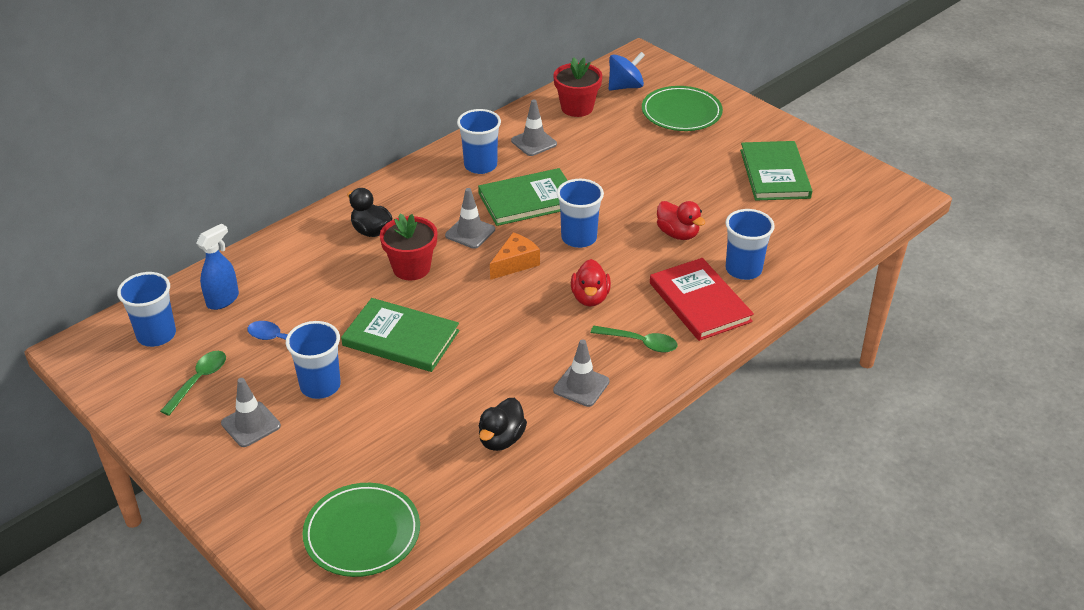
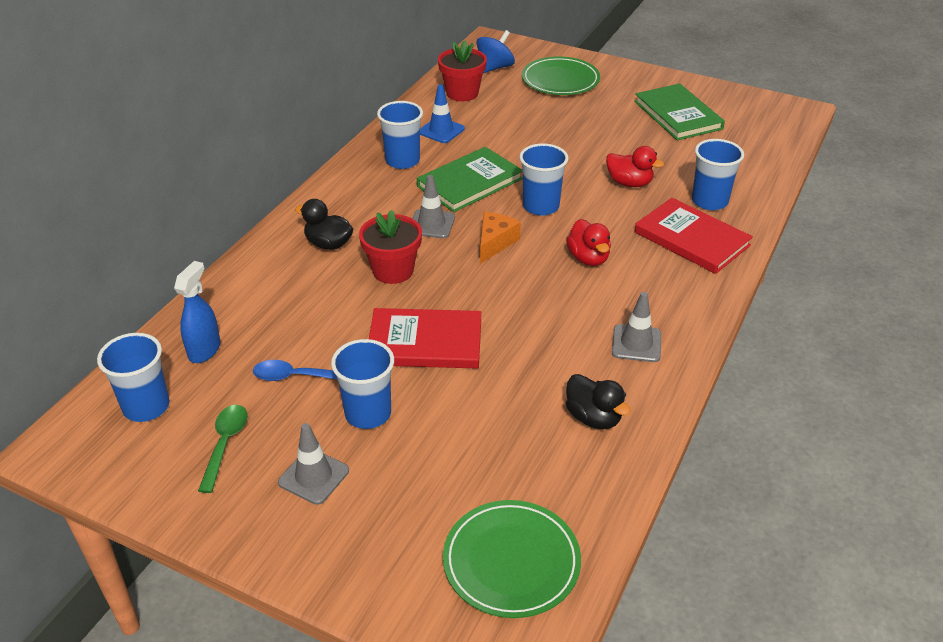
camera: 20 degrees left, 0 degrees up
(401, 338) = (425, 342): green book -> red book
(501, 439) = (593, 417): black duck -> black duck turned 45 degrees counterclockwise
(534, 142) = (441, 130): grey traffic cone -> blue traffic cone
(640, 343) = (663, 288): green spoon -> none

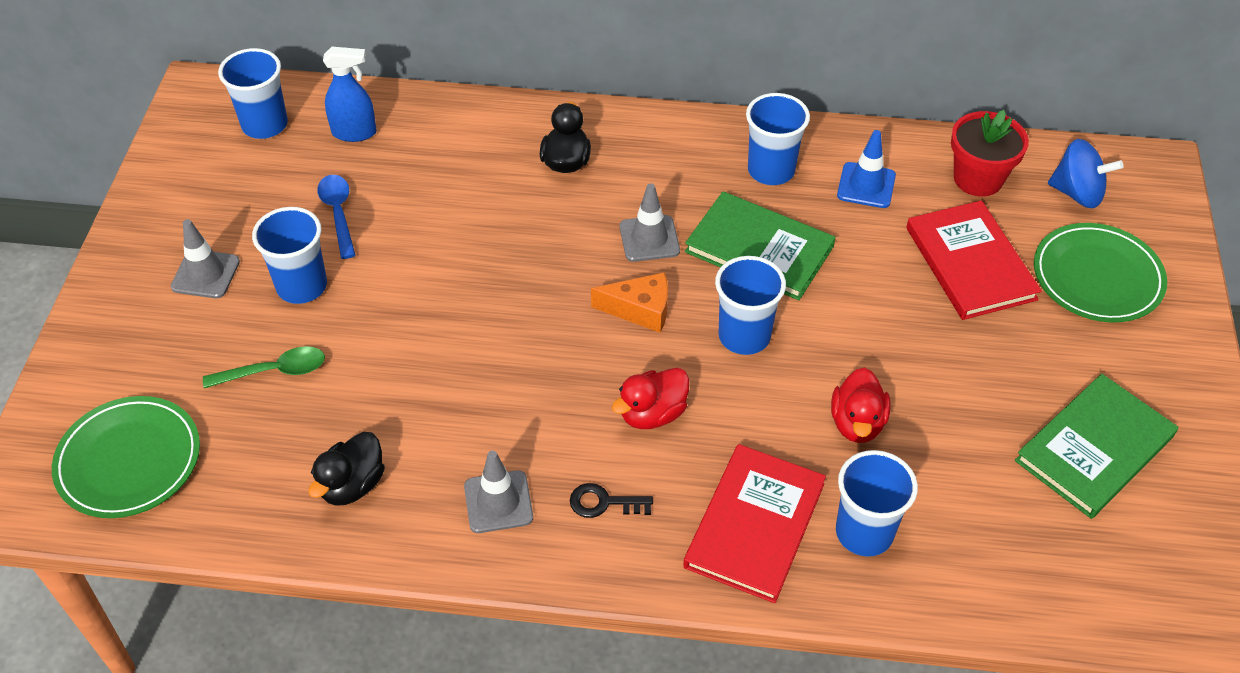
camera: 70 degrees right, 10 degrees up
(225, 444) = (231, 196): green spoon -> green spoon (275, 371)
(393, 271) = (542, 232): red flower pot -> none
(425, 342) = (427, 298): red book -> red book (970, 263)
(654, 295) = (603, 503): none -> black key

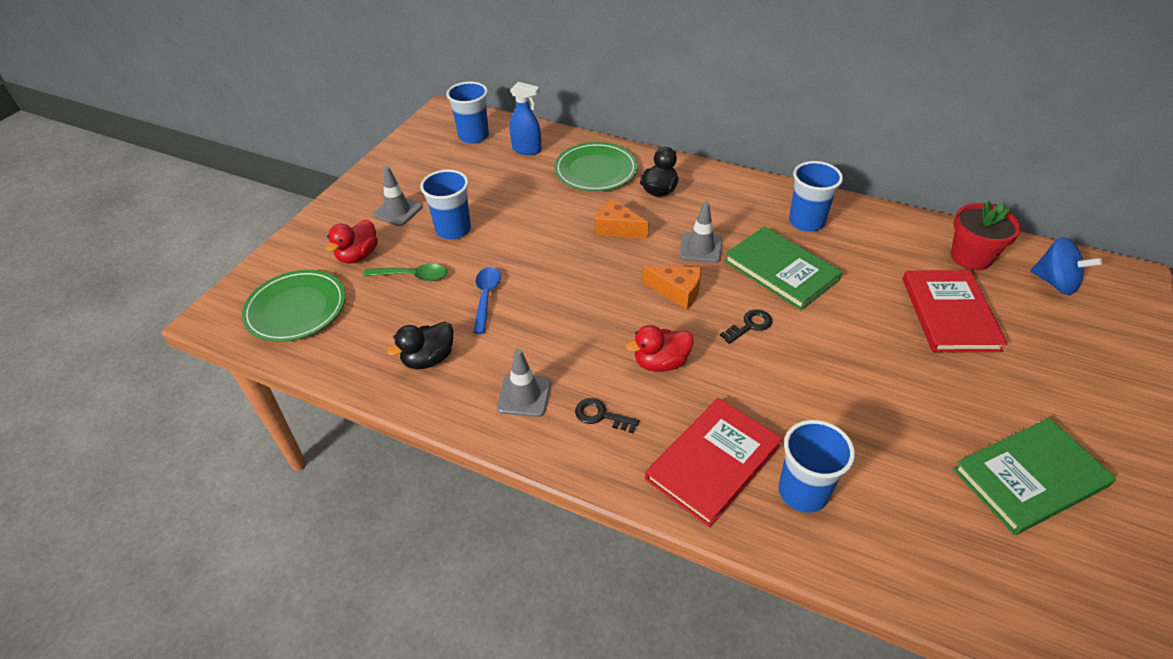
camera: 20 degrees right, 5 degrees down
(338, 213) = (496, 193): blue spoon -> blue spoon (486, 297)
(529, 233) = (617, 228): none -> orange cheese
(744, 336) = (750, 325): blue cup -> black key
(857, 423) = (821, 407): red duck -> red duck (358, 255)
(866, 185) = (877, 245): blue traffic cone -> none
(1097, 277) = (1060, 346): green plate -> green plate (595, 170)

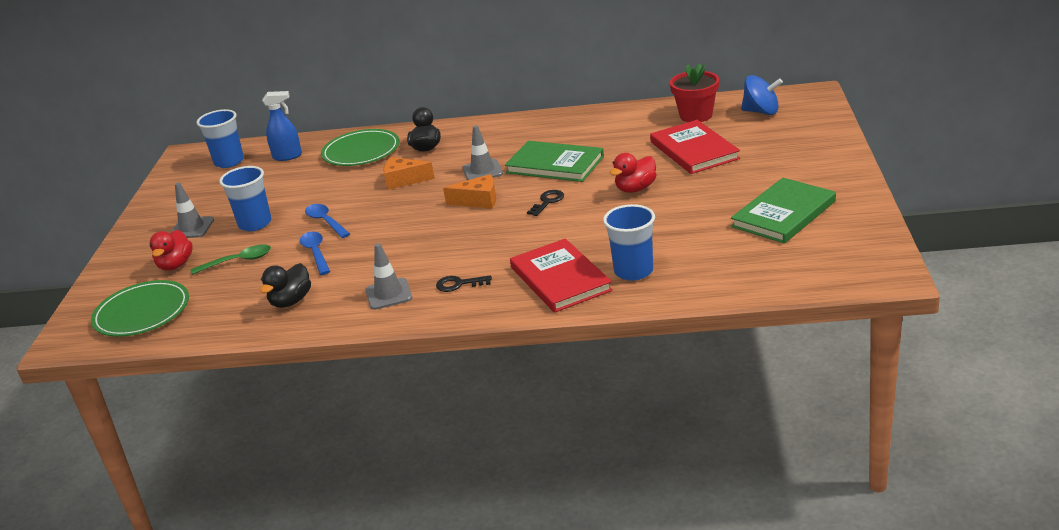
camera: 20 degrees left, 15 degrees down
(516, 256) = (325, 222): none -> blue spoon
(661, 363) = (489, 242): red duck -> red duck (635, 189)
(713, 462) = (560, 279): red book -> red book turned 45 degrees counterclockwise
(806, 222) = (560, 132): blue cup -> none

